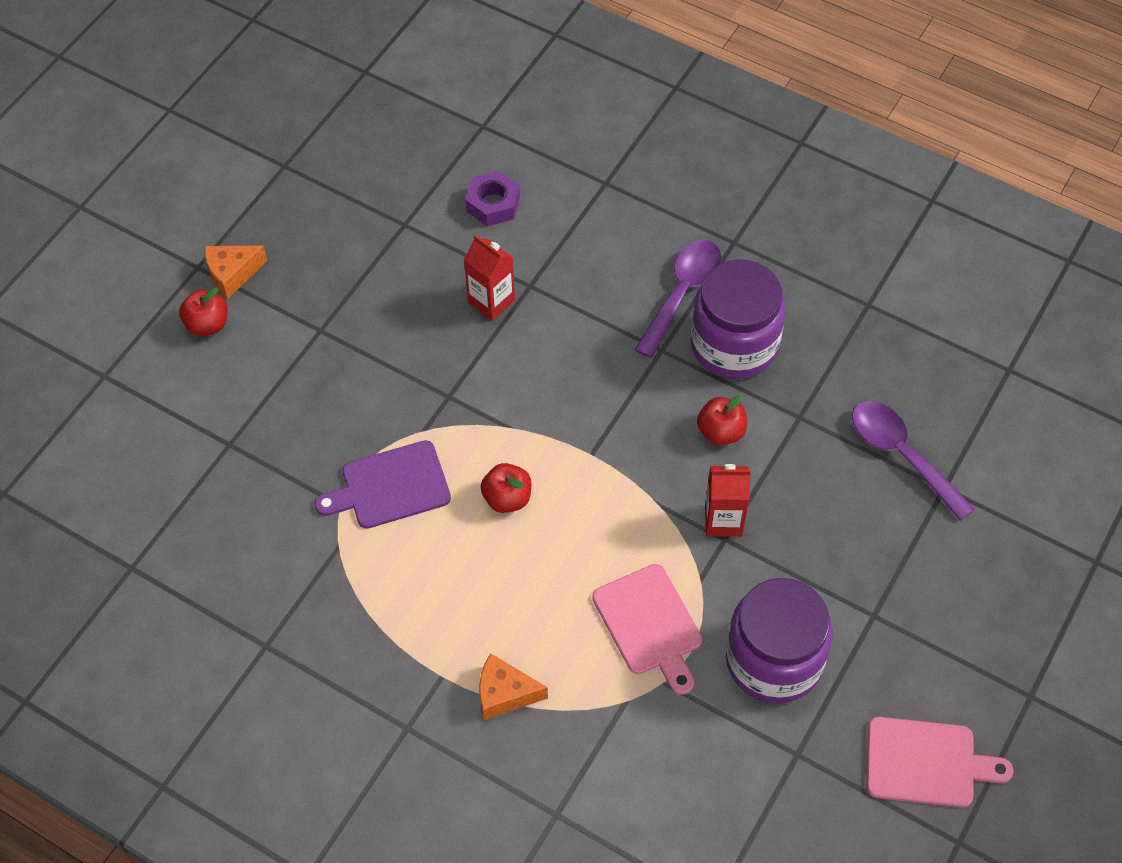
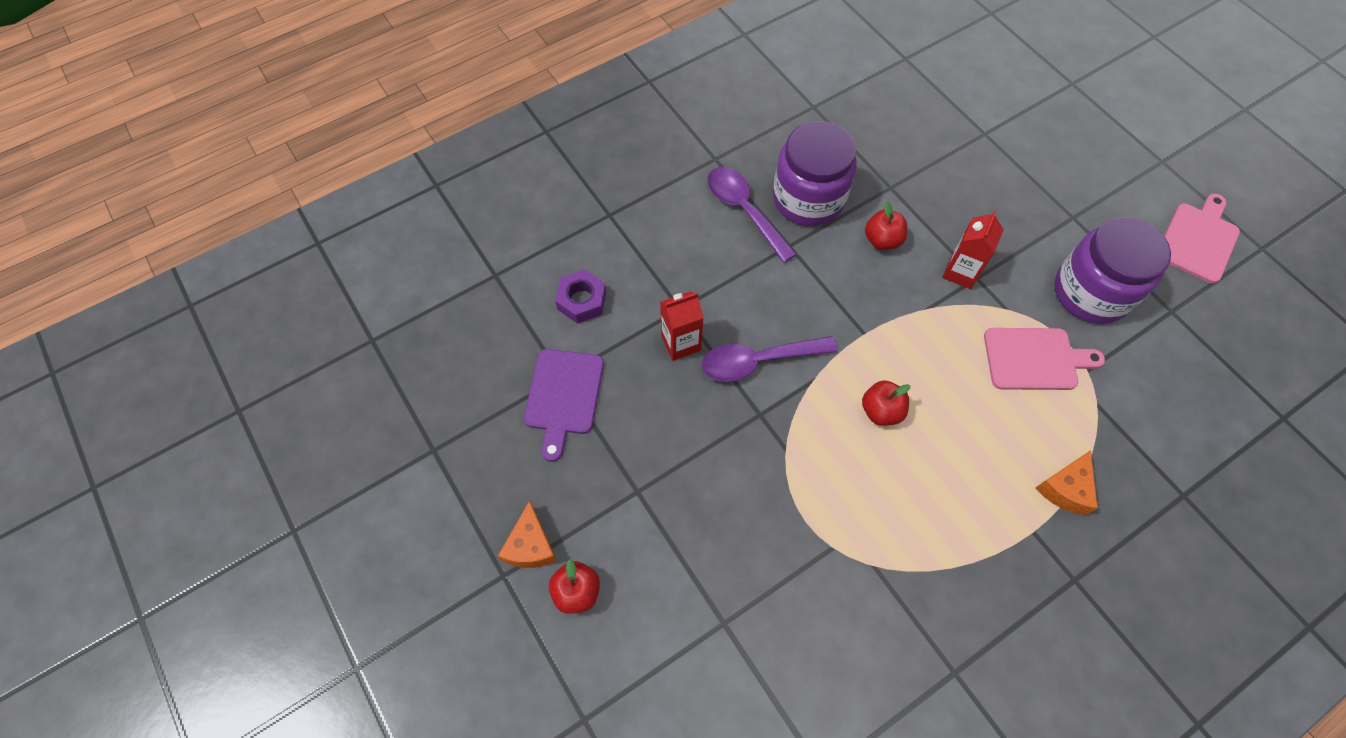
camera: 65 degrees left, 5 degrees up
(390, 486) = (831, 498): purple cutting board -> purple cutting board (563, 396)
(902, 455) = (949, 144): purple spoon -> purple spoon (758, 361)

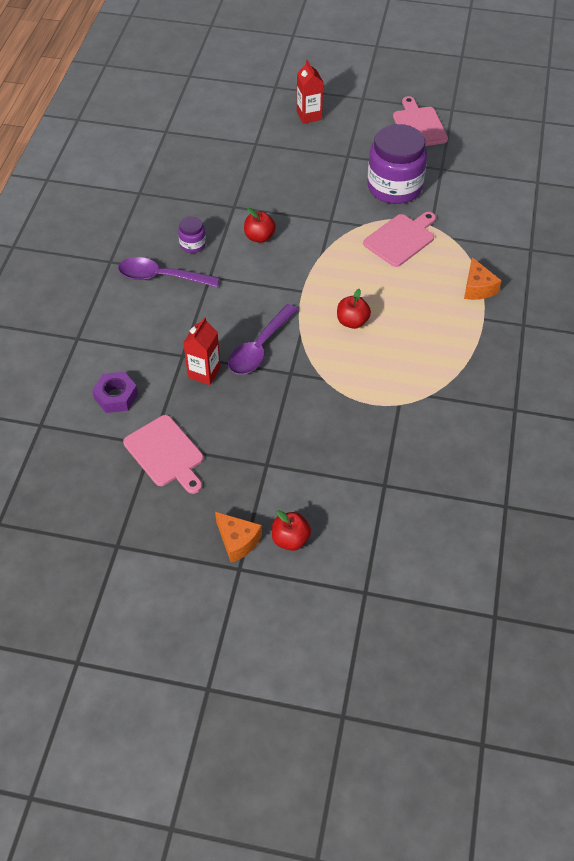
camera: 45 degrees left, 10 degrees down
(563, 396) = (166, 453): purple cutting board -> pink cutting board
(808, 199) = (193, 244): purple jar -> purple jar, size x0.45
(960, 272) = (319, 223): red carton -> red carton (309, 115)

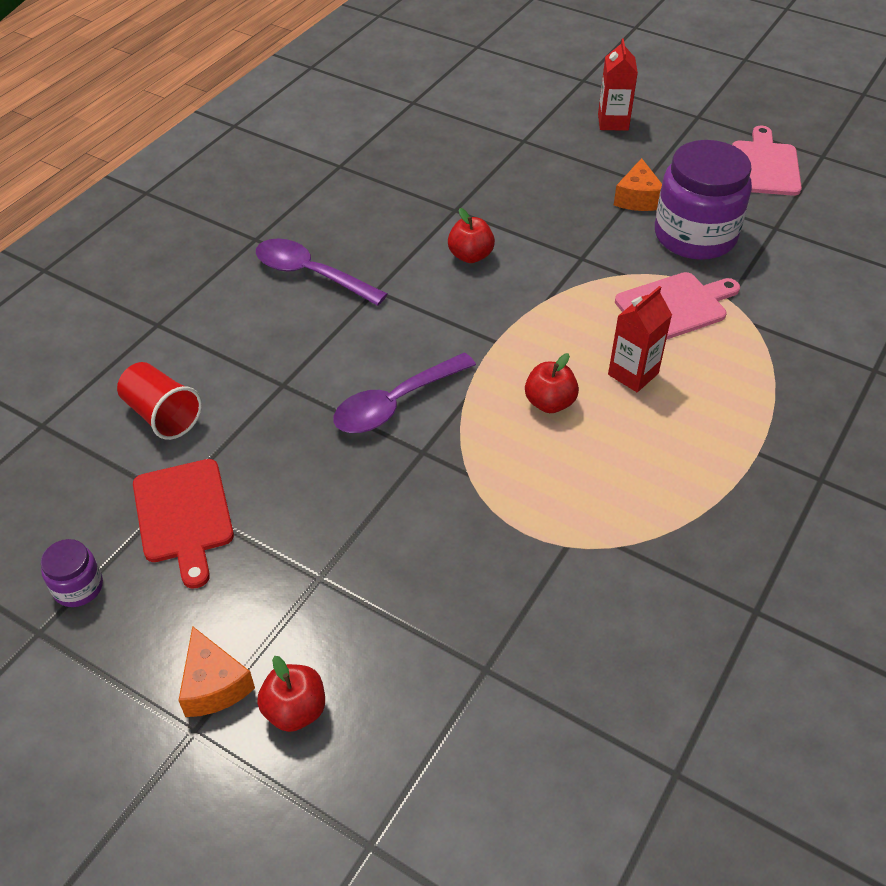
camera: 20 degrees right, 5 degrees down
(116, 396) = (162, 415): purple nut -> red cup
(166, 453) = (184, 516): pink cutting board -> red cutting board
(193, 244) = (375, 244): purple jar -> purple jar (78, 587)
(204, 372) = (299, 416): red carton -> red carton (633, 374)
(477, 288) = (766, 405): orange cheese -> orange cheese (637, 198)

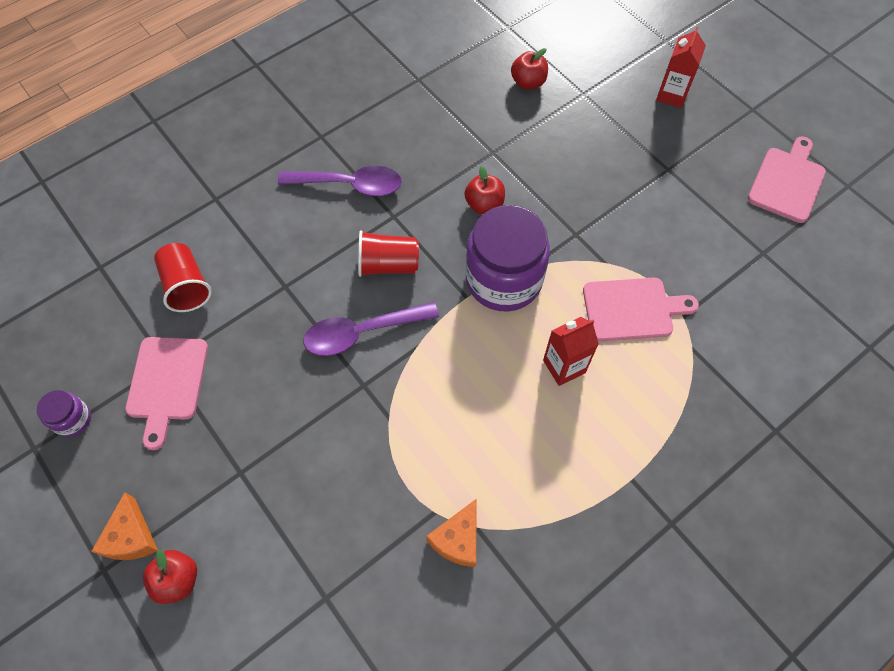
camera: 20 degrees right, 15 degrees up
(184, 516) = (167, 383): red cutting board -> pink cutting board
(311, 274) = (349, 185): purple spoon -> purple spoon turned 135 degrees clockwise
(393, 334) = (388, 264): none -> red cup
(549, 403) = (483, 372): red apple -> red apple (528, 82)
(637, 198) = (654, 185): orange cheese -> orange cheese (457, 539)
(695, 236) = (685, 240): purple jar -> purple jar (503, 279)

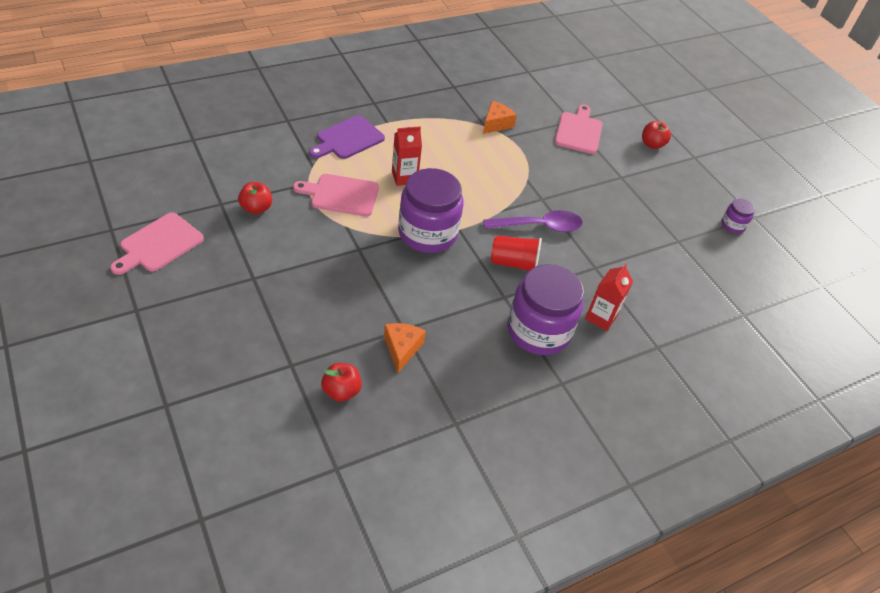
camera: 175 degrees left, 15 degrees down
(131, 537) = (681, 165): orange cheese -> orange cheese (402, 349)
(167, 383) = (674, 230): pink cutting board -> pink cutting board (579, 131)
(187, 286) = (671, 285): red cup -> none
(349, 185) = (538, 331): purple spoon -> purple jar
(484, 204) = (425, 288): red apple -> red apple (256, 208)
(671, 95) = (203, 342): red carton -> red carton (601, 317)
(672, 419) = (348, 139): none -> purple cutting board

